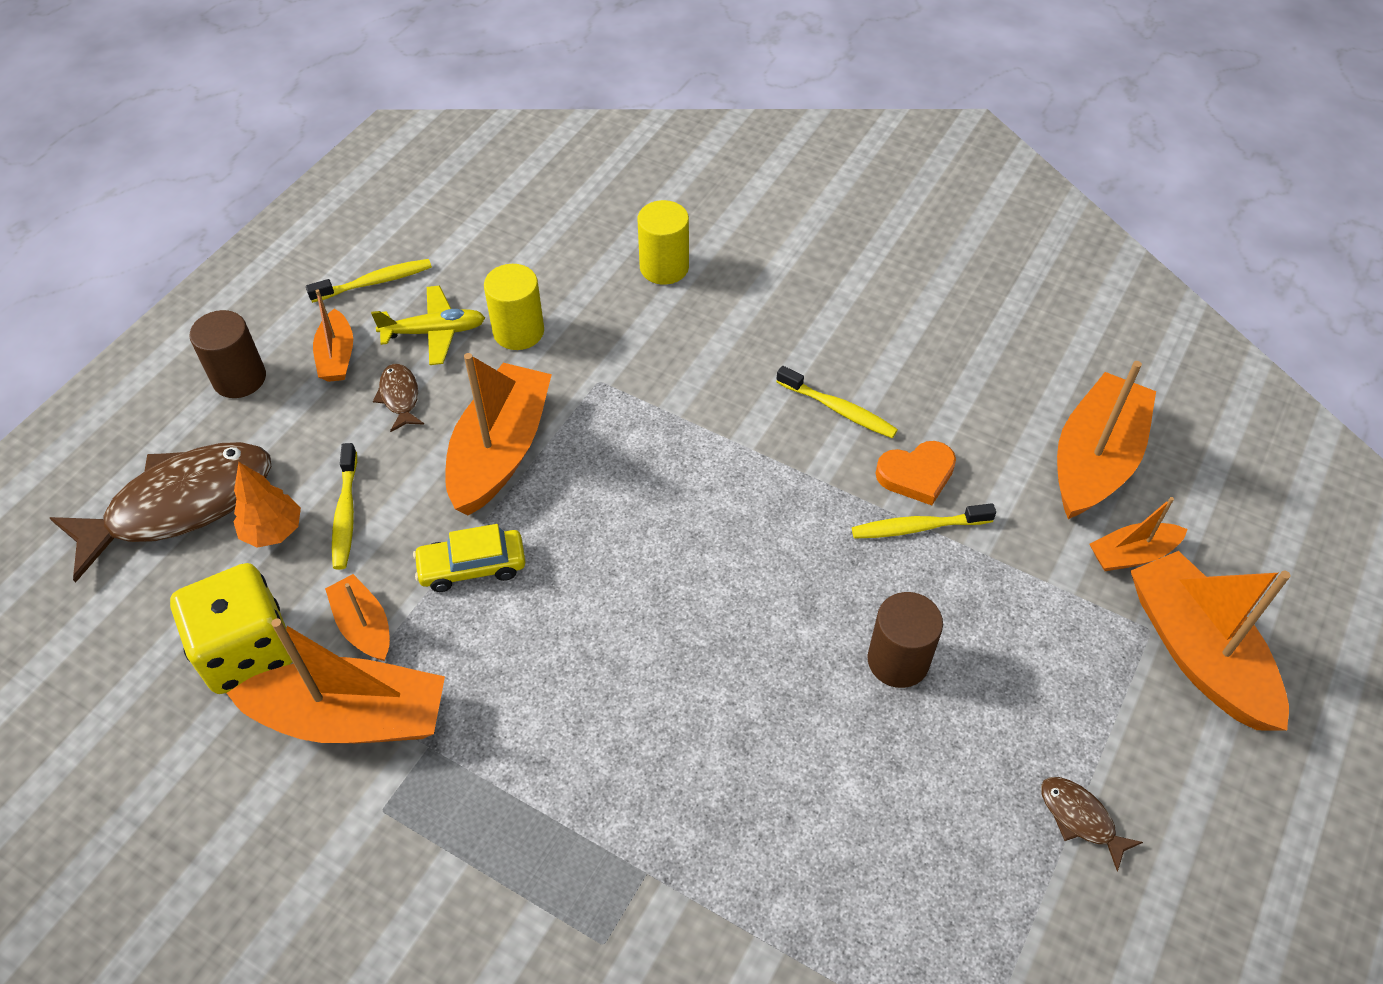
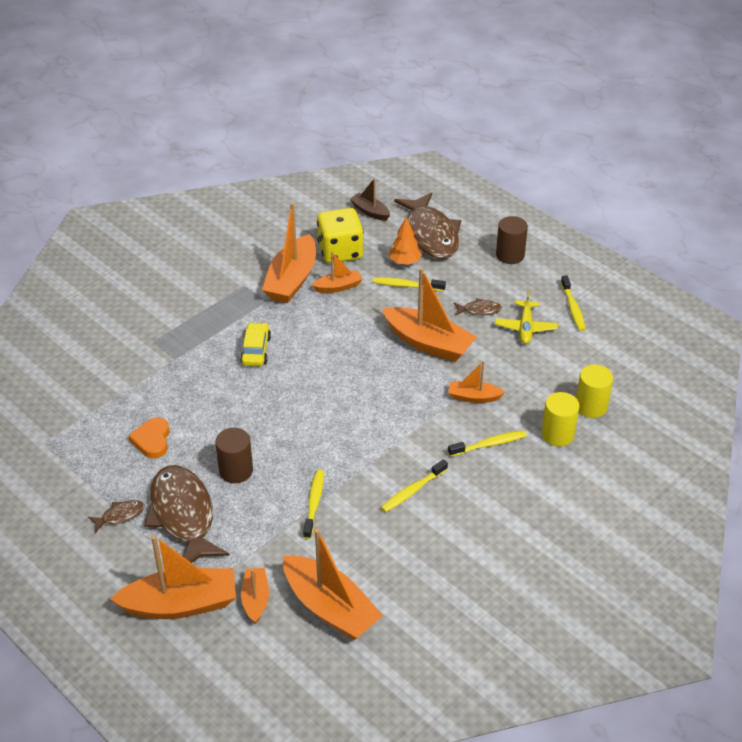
camera: 105 degrees right, 10 degrees down
(101, 628) = (370, 211): none -> brown boat
(337, 356) = (516, 290): orange boat -> orange boat (473, 397)
(472, 567) = (358, 325): yellow car -> yellow car (256, 350)
(518, 331) = (517, 361): yellow cylinder -> yellow cylinder (591, 406)
(711, 338) = (489, 444): none -> yellow toothbrush
(916, 475) = (351, 514): orange heart -> orange heart (152, 440)
(1030, 711) = (183, 516): none -> brown fish

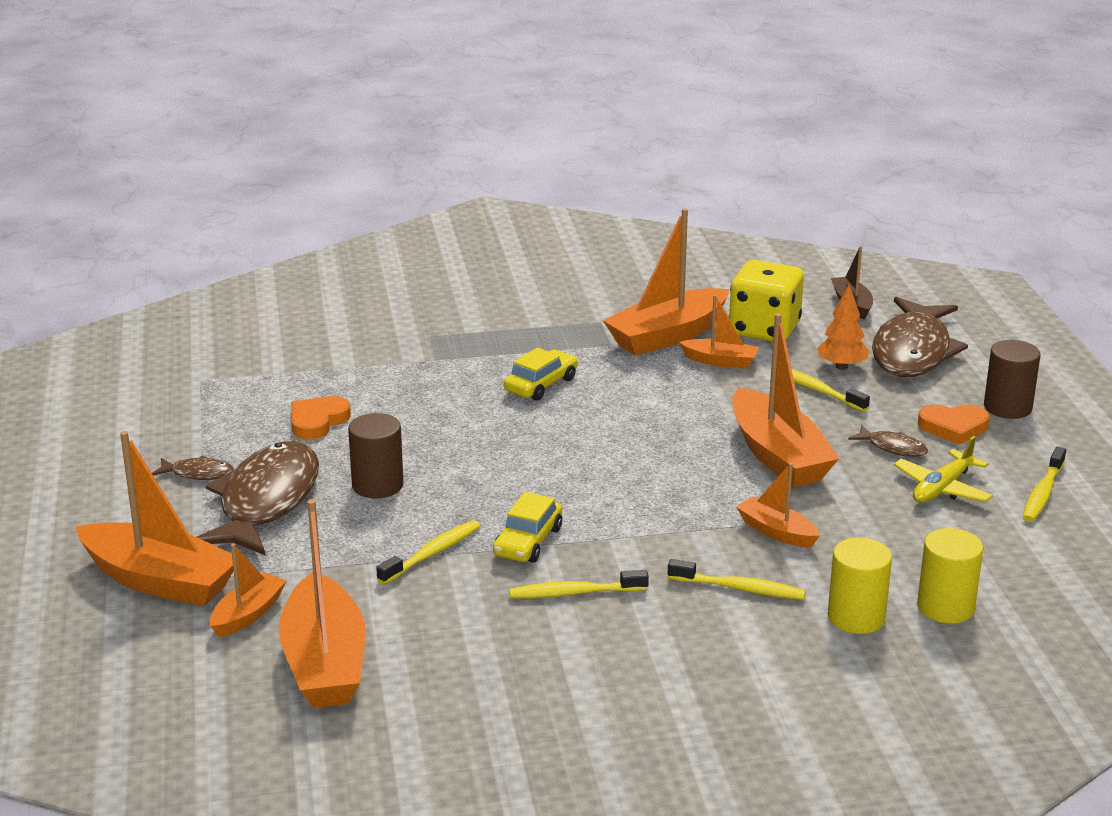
camera: 35 degrees right, 15 degrees down
(356, 468) = (528, 542): none -> yellow car
(496, 281) = (953, 427): none -> orange heart

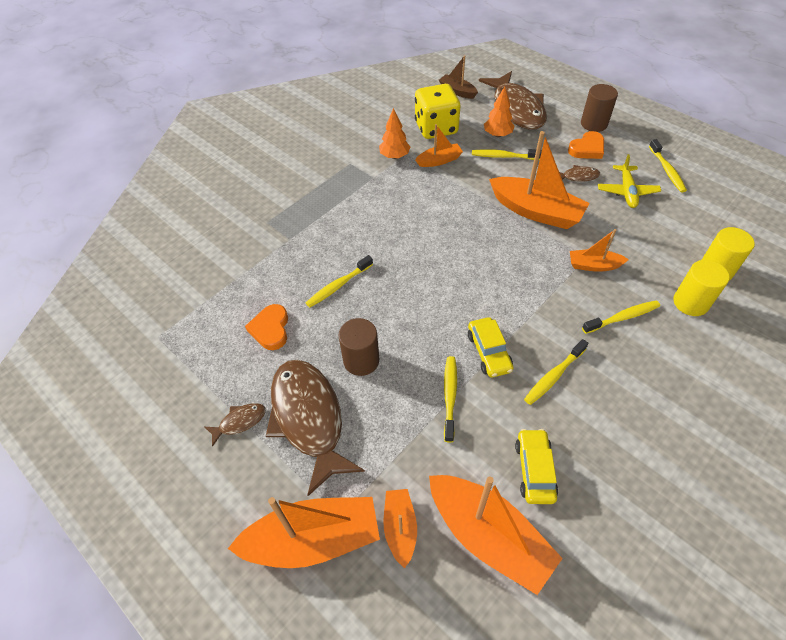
camera: 35 degrees left, 25 degrees up
(436, 419) = (338, 286): none -> yellow toothbrush
(541, 385) = (368, 226): yellow car -> yellow car (534, 470)
(667, 336) = (394, 156): orange boat -> orange tree

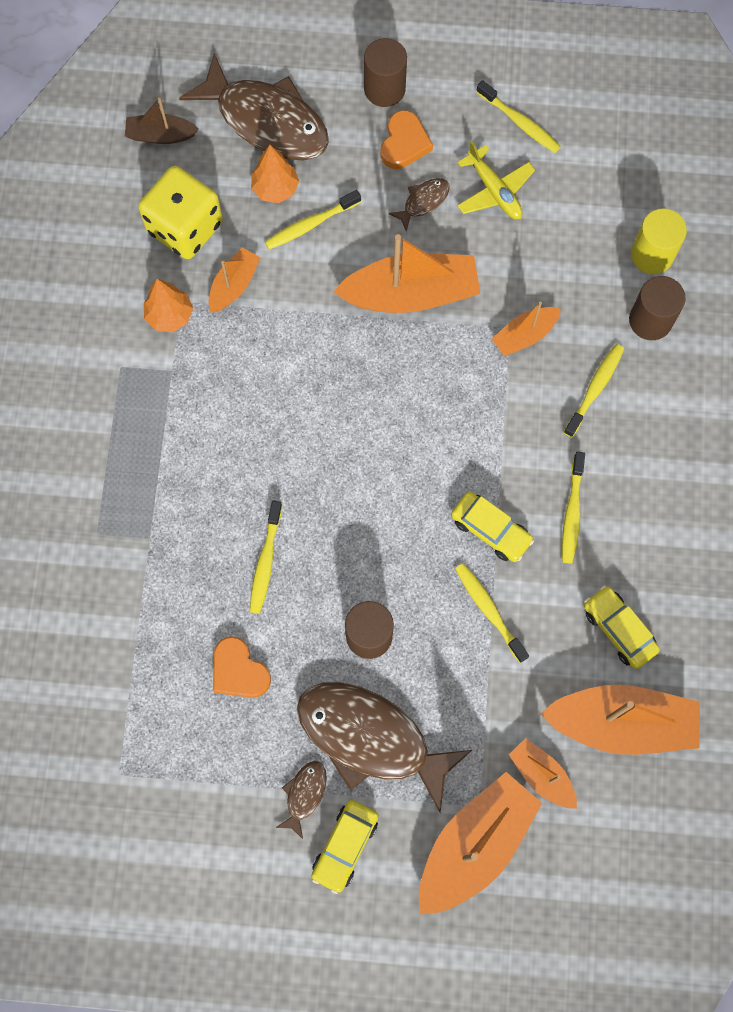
camera: 40 degrees left, 20 degrees up
(232, 472) = (345, 846): none -> yellow car
(690, 302) = (650, 320): yellow cylinder -> brown cylinder

